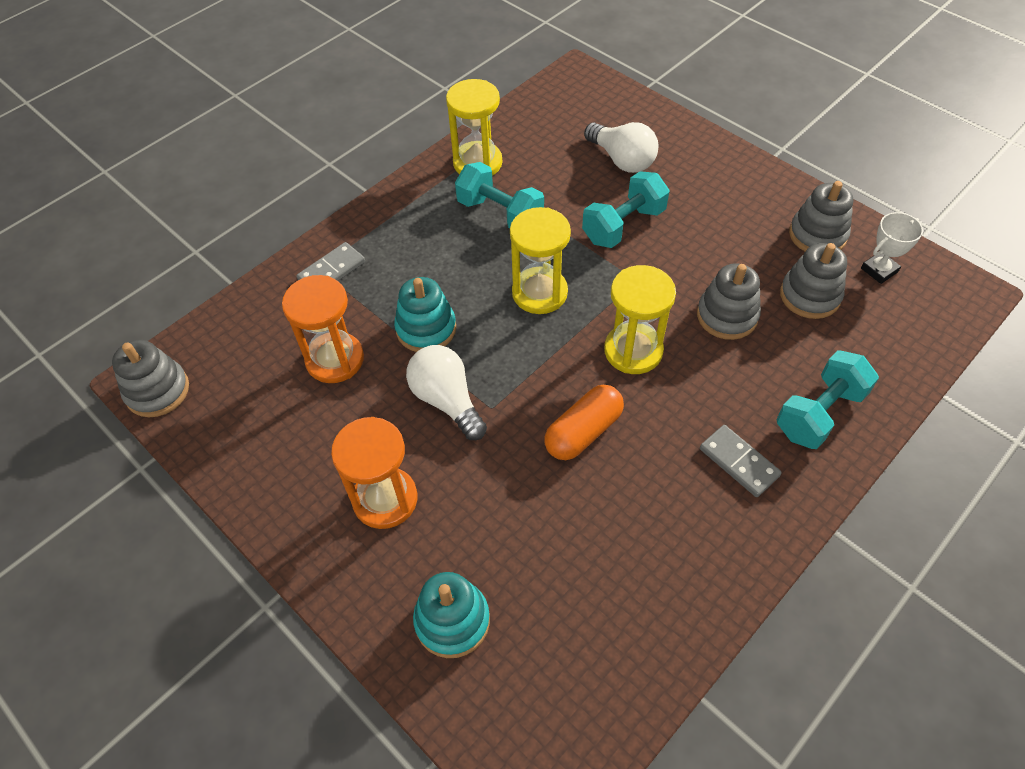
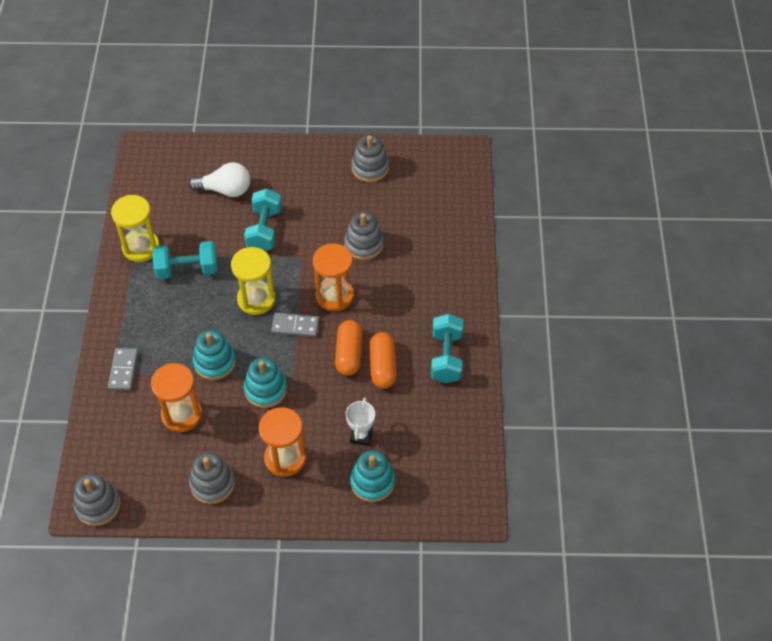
camera: 45 degrees left, 0 degrees up
(447, 400) = (265, 390): white light bulb -> turquoise stacking toy
(610, 479) = (382, 366): none -> orange capsule
(633, 351) = (334, 296): yellow hourglass -> orange hourglass
(738, 462) = (432, 314): grey domino -> grey domino (295, 326)
(810, 296) = (394, 205): grey stacking toy -> grey stacking toy (212, 484)
(819, 413) = (448, 264): turquoise dumbbell -> turquoise dumbbell (446, 357)
(879, 270) = (415, 168): white trophy -> white trophy (361, 436)

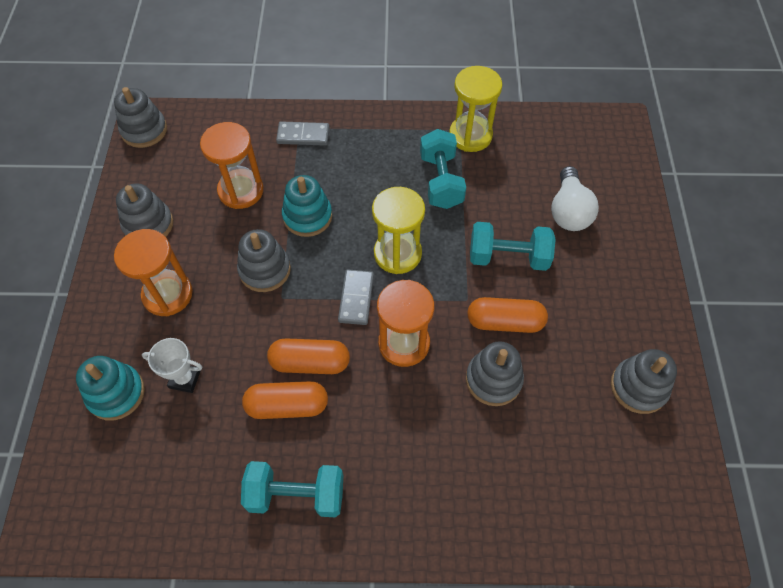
camera: 90 degrees right, 5 degrees up
(265, 390) = (265, 270): turquoise stacking toy -> grey stacking toy
(319, 235) = (505, 322): none -> orange capsule

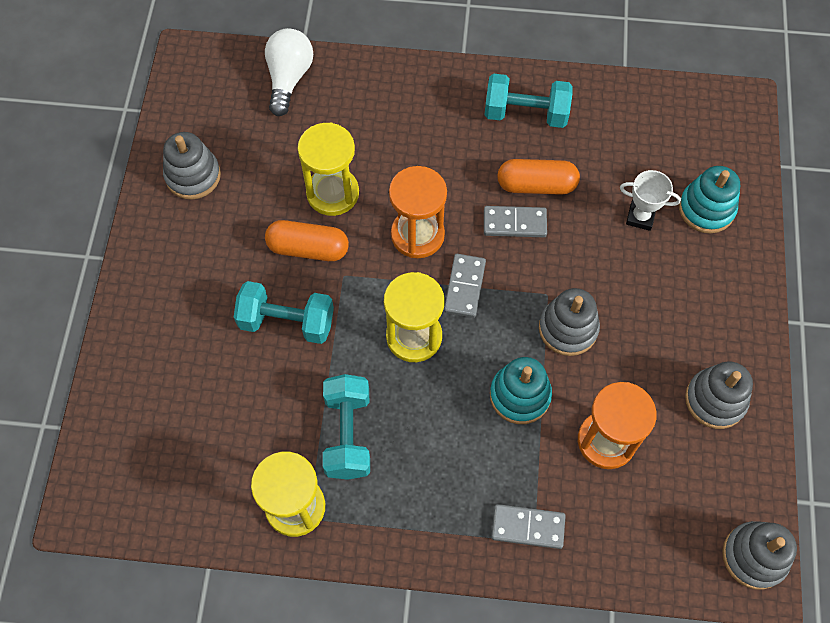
camera: 175 degrees left, 5 degrees up
(168, 294) = (674, 308): orange hourglass -> none
(310, 363) = (514, 223): orange capsule -> grey domino
(493, 379) = (332, 193): grey stacking toy -> yellow hourglass
(568, 211) = (198, 376): white light bulb -> white light bulb (289, 78)

